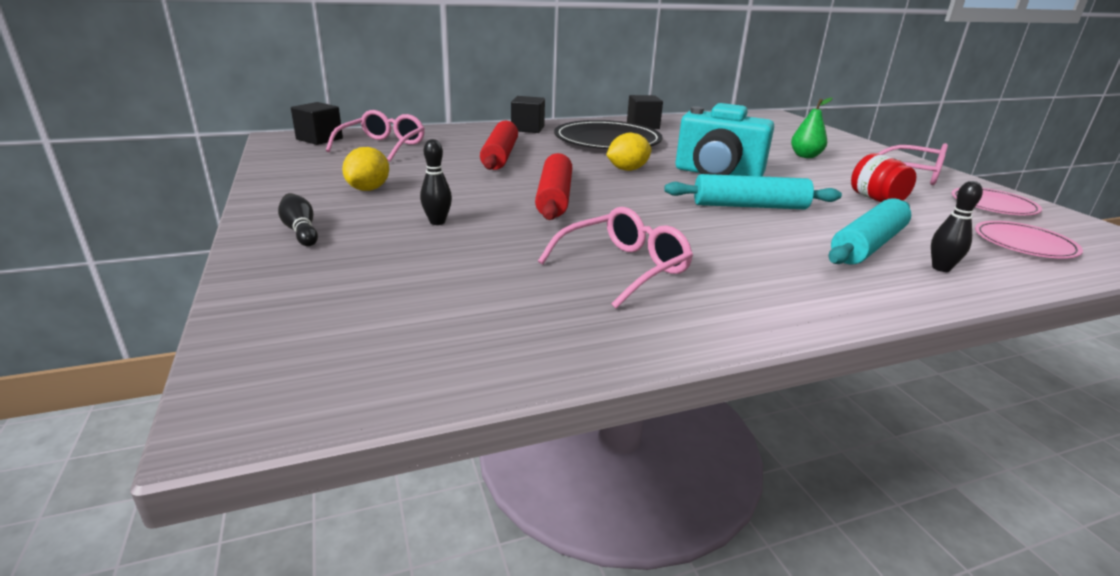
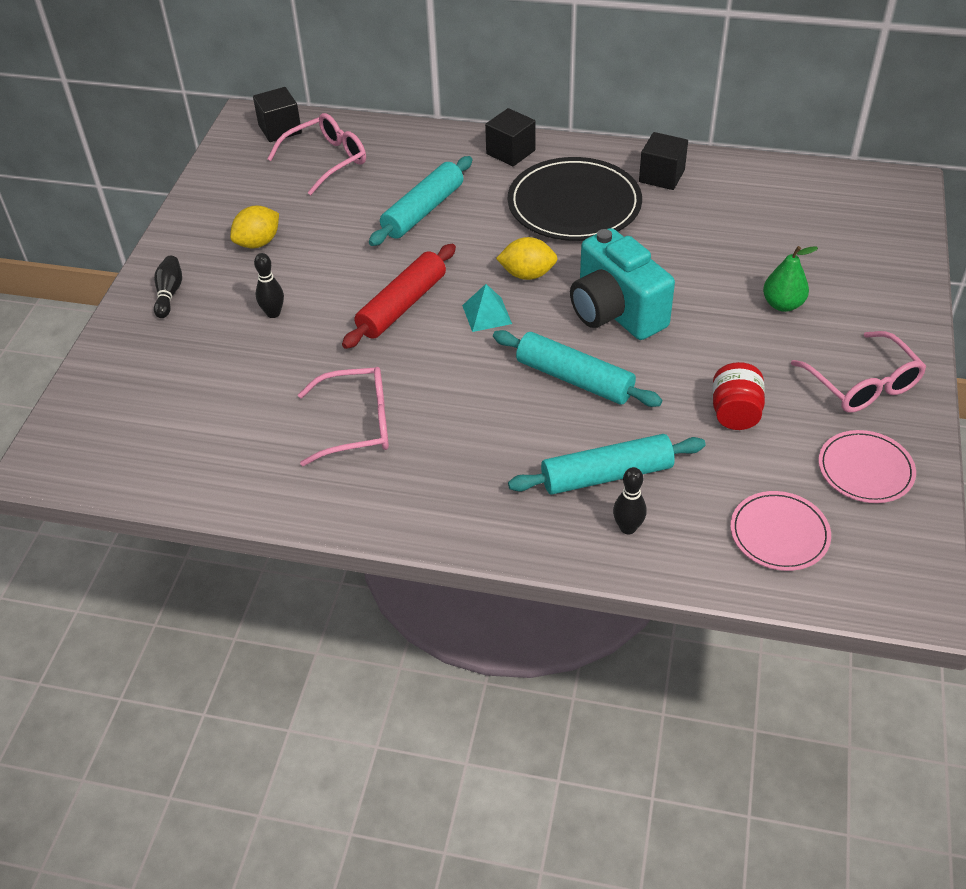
camera: 35 degrees right, 20 degrees up
(500, 156) = (423, 211): red rolling pin -> turquoise rolling pin
(630, 190) = (486, 314): none -> turquoise pyramid

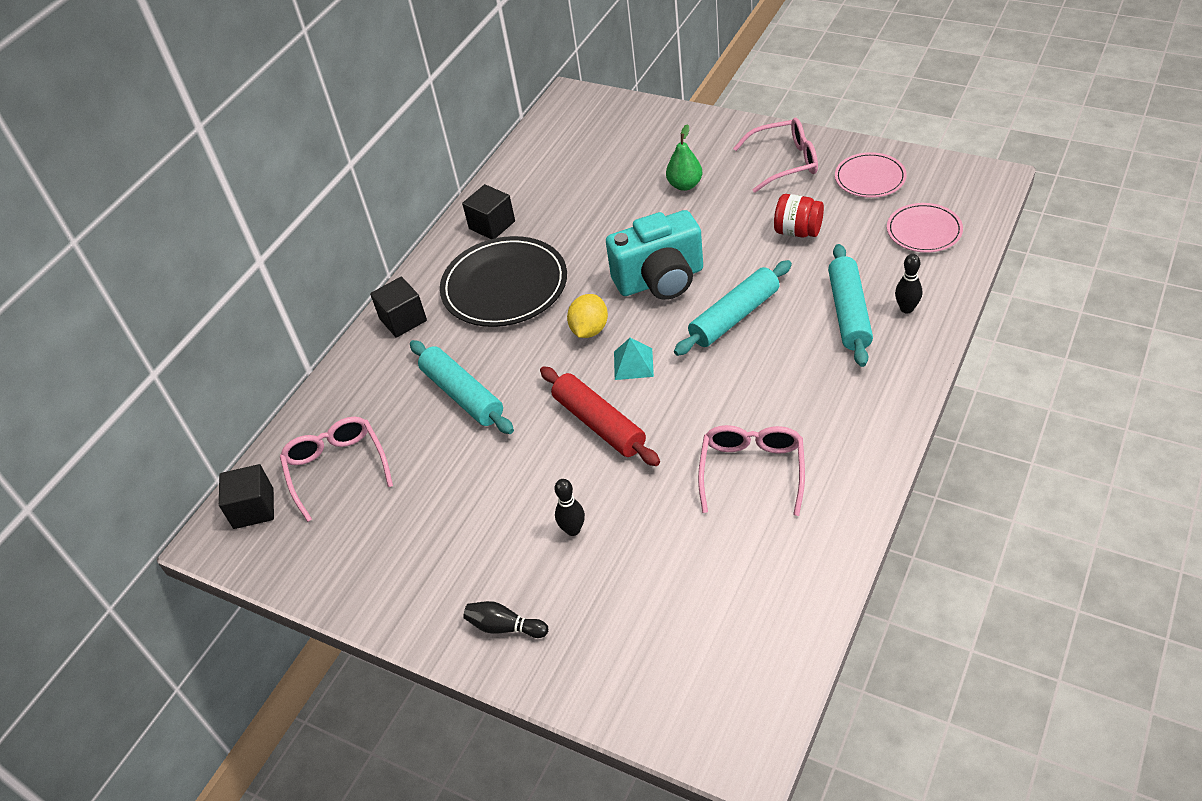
camera: 70 degrees left, 0 degrees up
(258, 243) = (451, 538): yellow lemon -> none

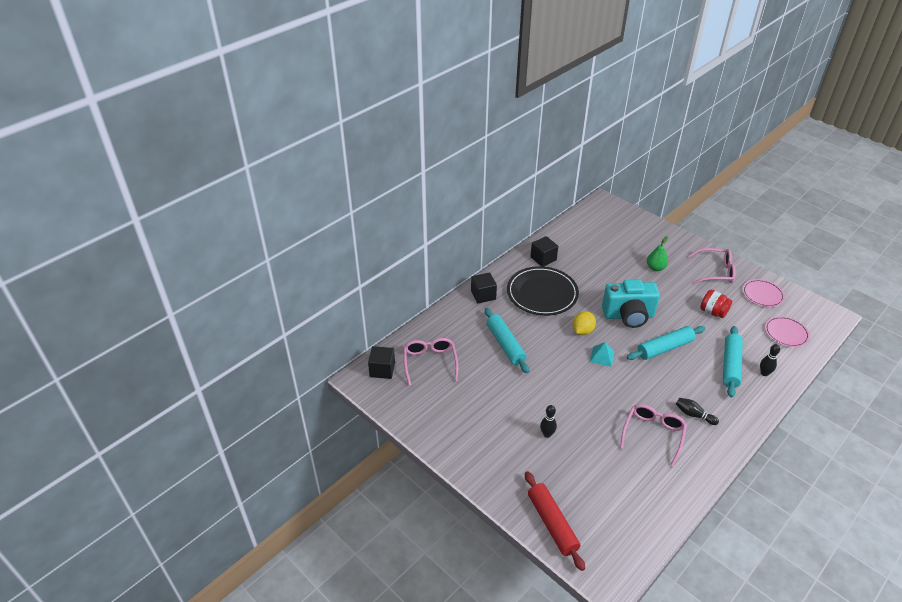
camera: 10 degrees right, 5 degrees down
(505, 627) = (498, 473): black bowling pin -> black bowling pin (694, 415)
(599, 424) = (575, 382): red rolling pin -> red rolling pin (552, 523)

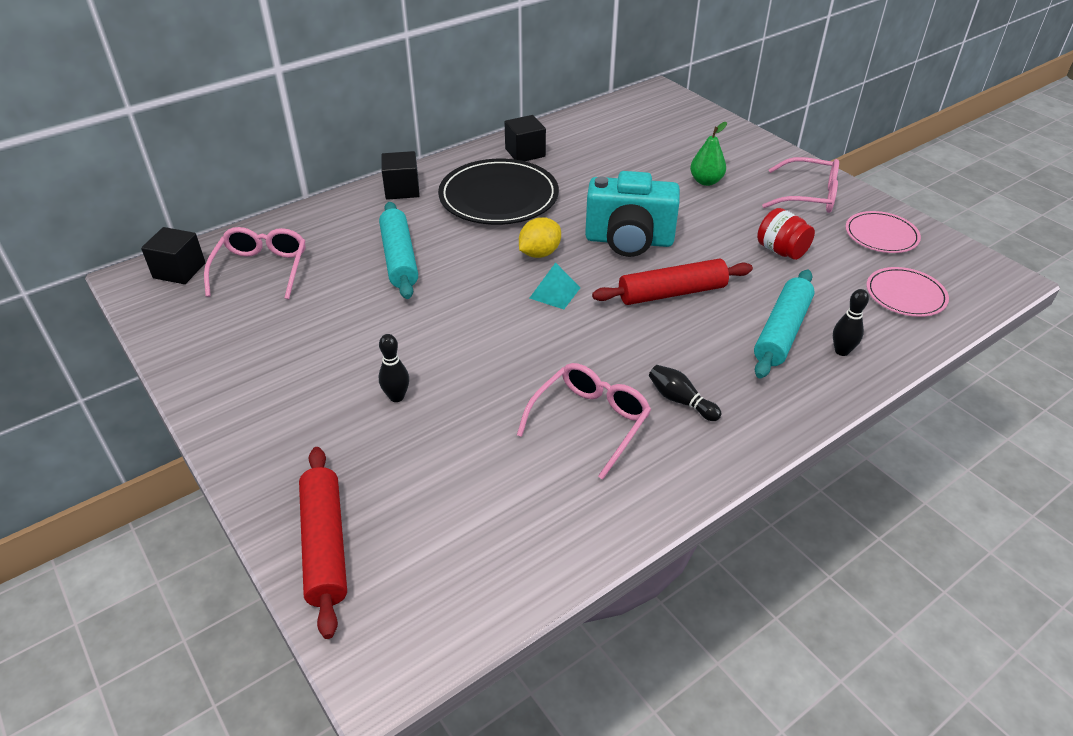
camera: 10 degrees right, 0 degrees up
(664, 348) = (672, 293): turquoise rolling pin -> red rolling pin

